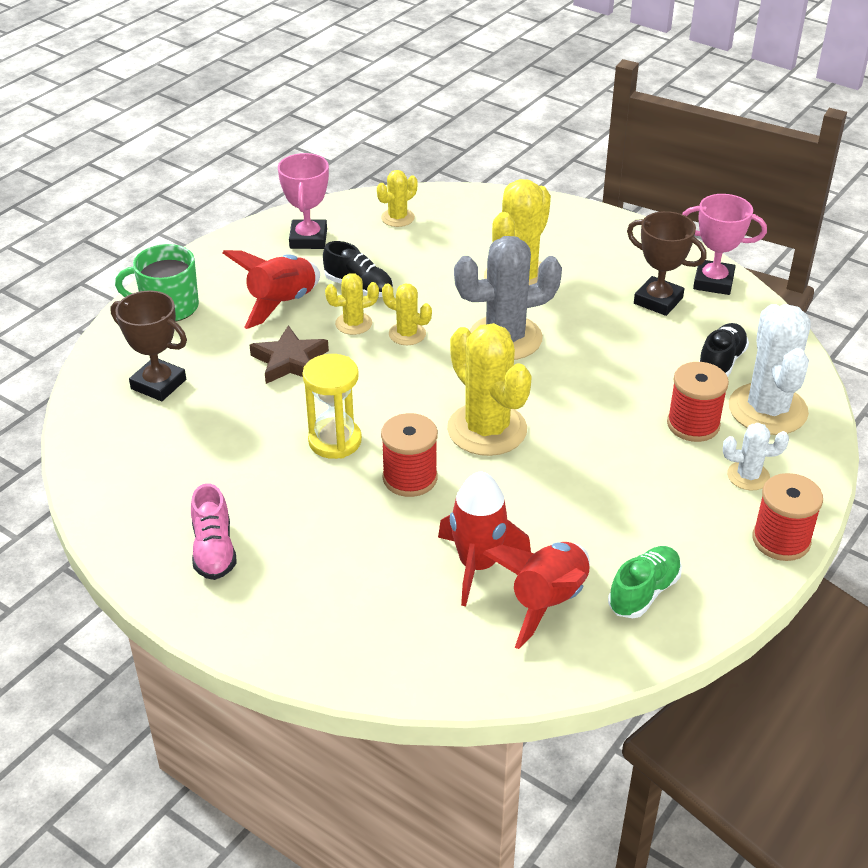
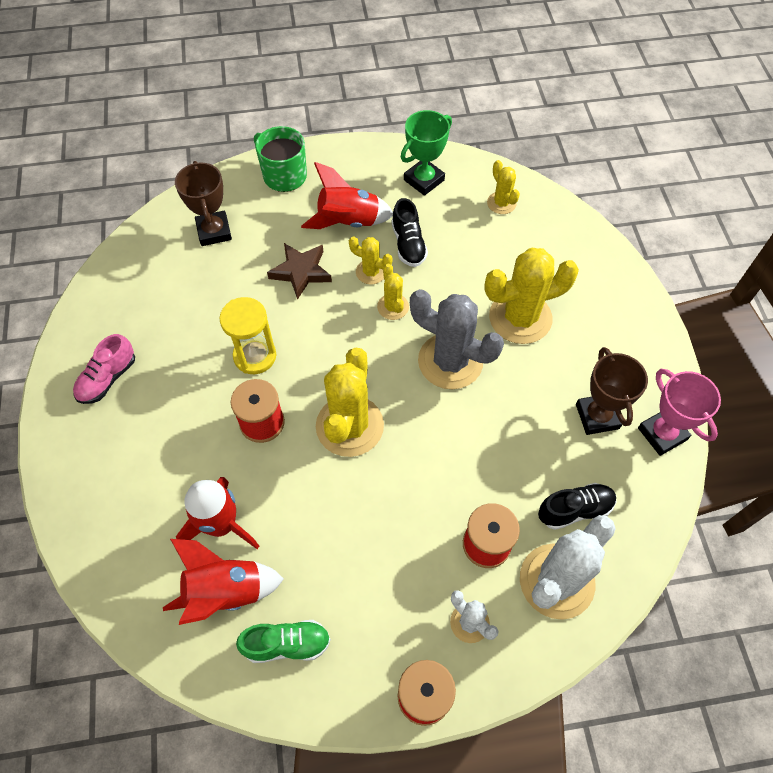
camera: 45 degrees right, 20 degrees up
(308, 239) = (424, 180): pink trophy -> green trophy
(397, 218) = (501, 203): yellow cactus -> yellow cactus turned 60 degrees clockwise

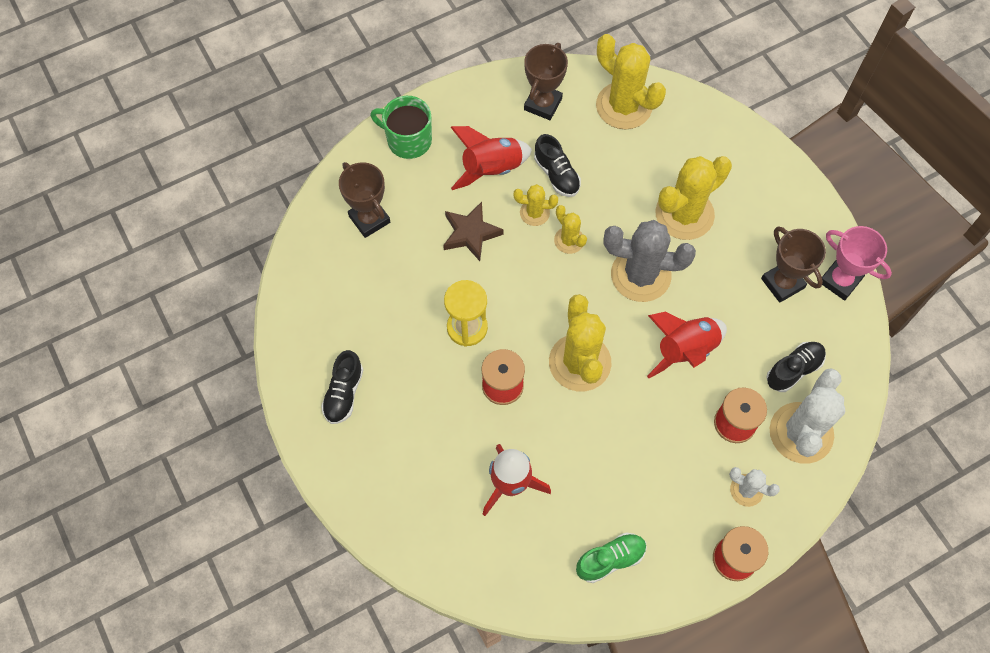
camera: 20 degrees left, 5 degrees up
(107, 379) = (344, 393): pink shoe -> black shoe
(225, 591) = (541, 537): red rocket -> red rocket (685, 350)
(424, 180) = (543, 104): green trophy -> brown trophy
(501, 203) = (624, 106): yellow cactus -> yellow cactus, size x1.96

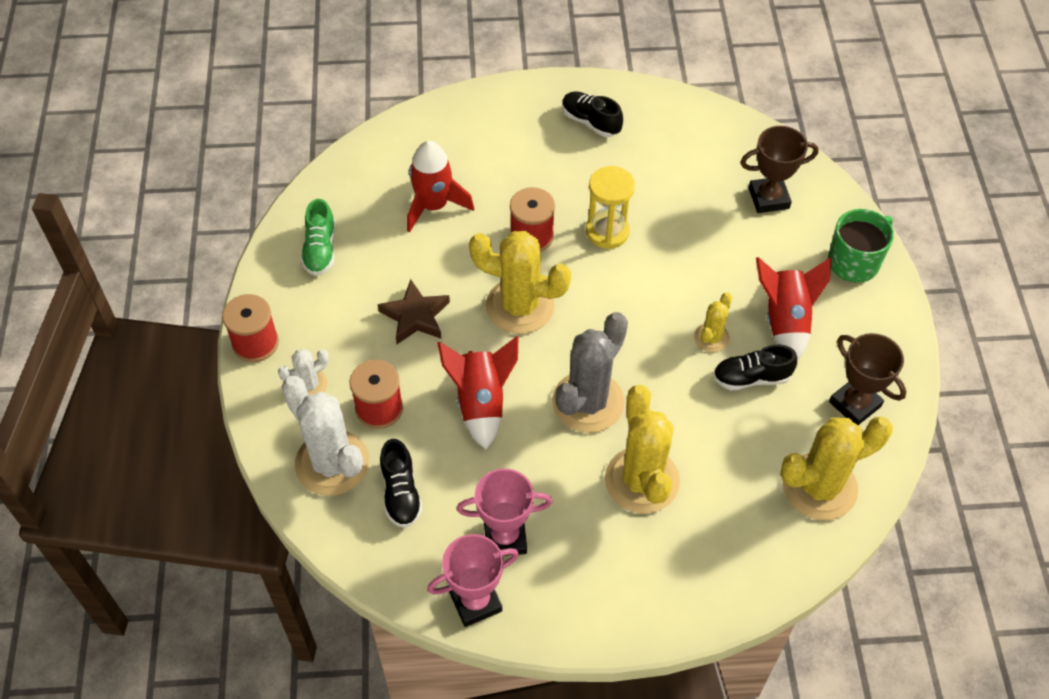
camera: 115 degrees right, 10 degrees down
(470, 233) = (712, 273): brown star -> brown star (415, 316)
(569, 240) = (662, 355): yellow cactus -> none
(782, 283) = (505, 537): brown trophy -> pink trophy

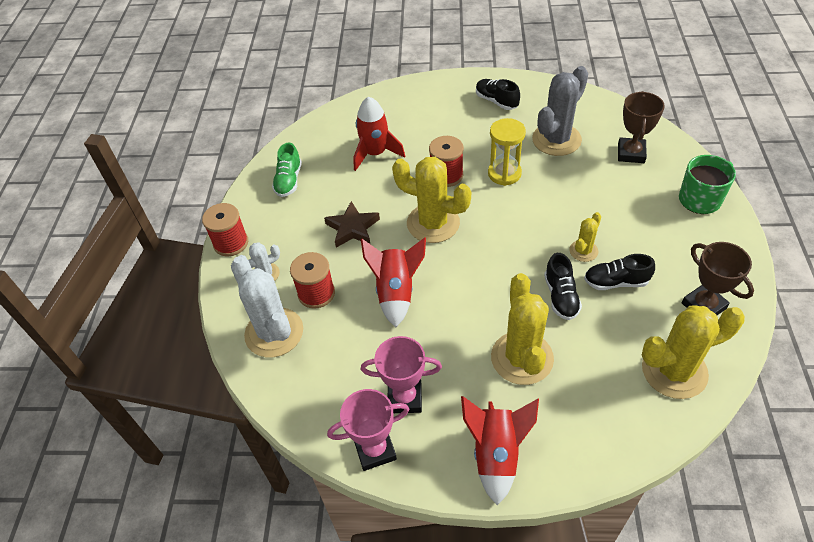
camera: 10 degrees right, 5 degrees down
(401, 493) = (324, 358): black shoe -> black shoe (561, 297)
(588, 402) = (481, 295): grey cactus -> grey cactus (556, 140)
(768, 198) = (631, 153): brown trophy -> brown trophy turned 75 degrees counterclockwise
(785, 321) = (644, 240): red rocket -> red rocket (496, 454)

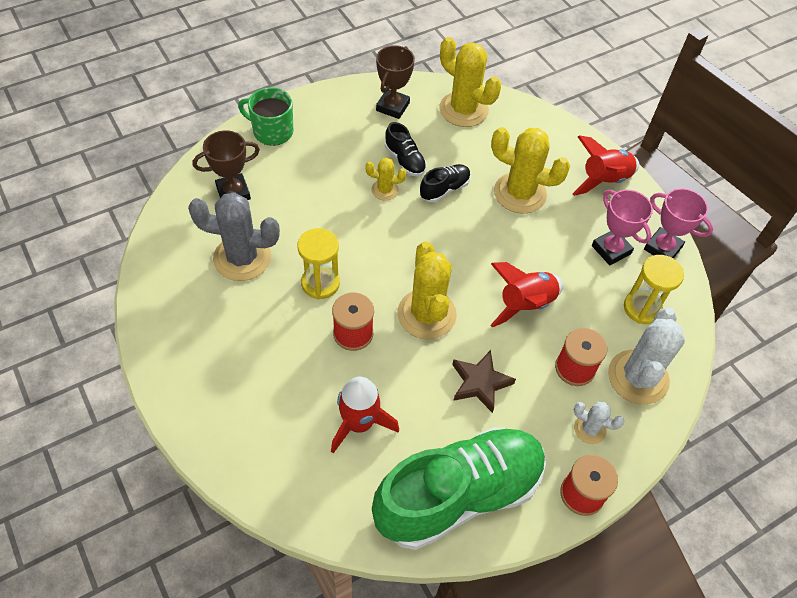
camera: 130 degrees left, 5 degrees up
(289, 181) = (459, 495): green shoe -> green shoe, size x2.40
(328, 381) = (642, 308): none -> yellow hourglass
(496, 101) = (199, 339): black shoe -> none
(522, 358) = (520, 193): yellow cactus -> yellow cactus turned 60 degrees clockwise

